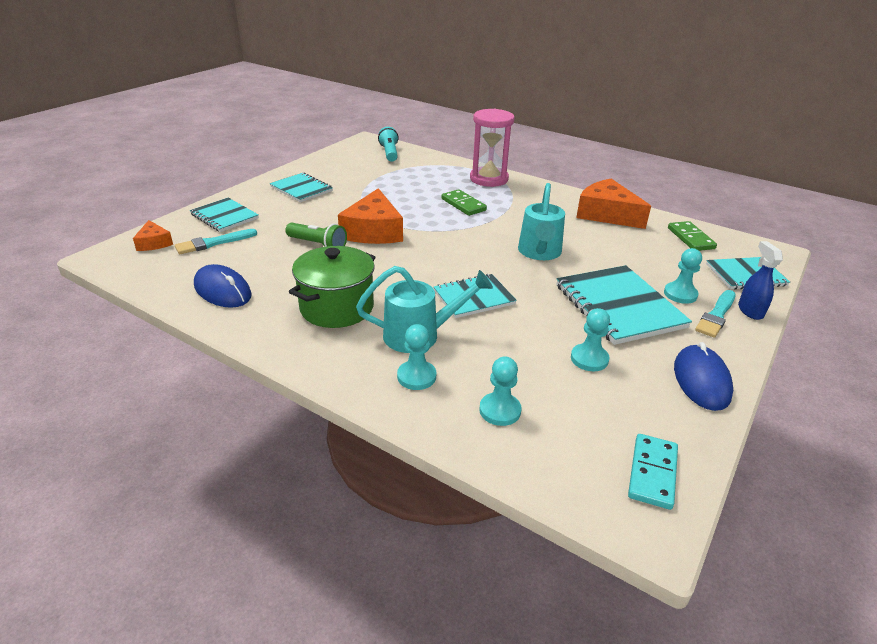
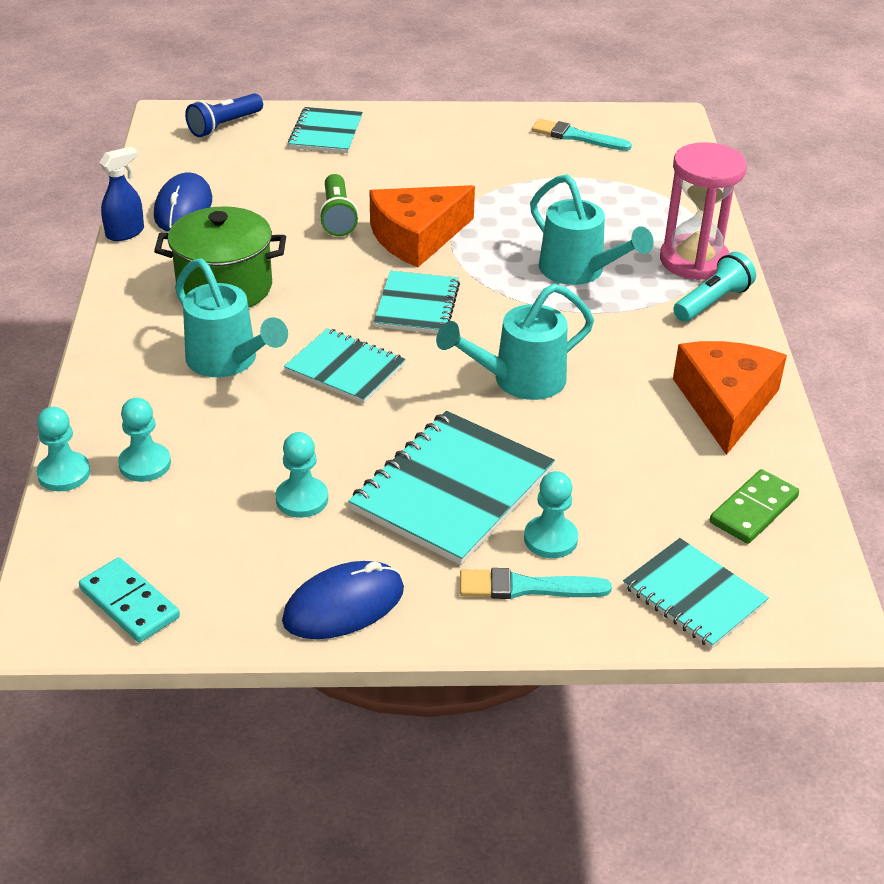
camera: 55 degrees right, 5 degrees up
(154, 243) = (224, 126): orange cheese -> blue flashlight
(213, 243) = (264, 156): turquoise brush -> turquoise brush (576, 137)
(301, 189) = (456, 144): turquoise notebook -> turquoise notebook (417, 305)
(389, 153) = (656, 152): turquoise flashlight -> turquoise flashlight (712, 302)
(416, 376) = (153, 389): turquoise pawn -> turquoise pawn (64, 473)
(463, 205) = (578, 271): green domino -> turquoise watering can
(652, 473) = (130, 603): turquoise domino -> turquoise domino turned 60 degrees clockwise
(750, 311) = (579, 620): blue spray bottle -> blue spray bottle (125, 233)

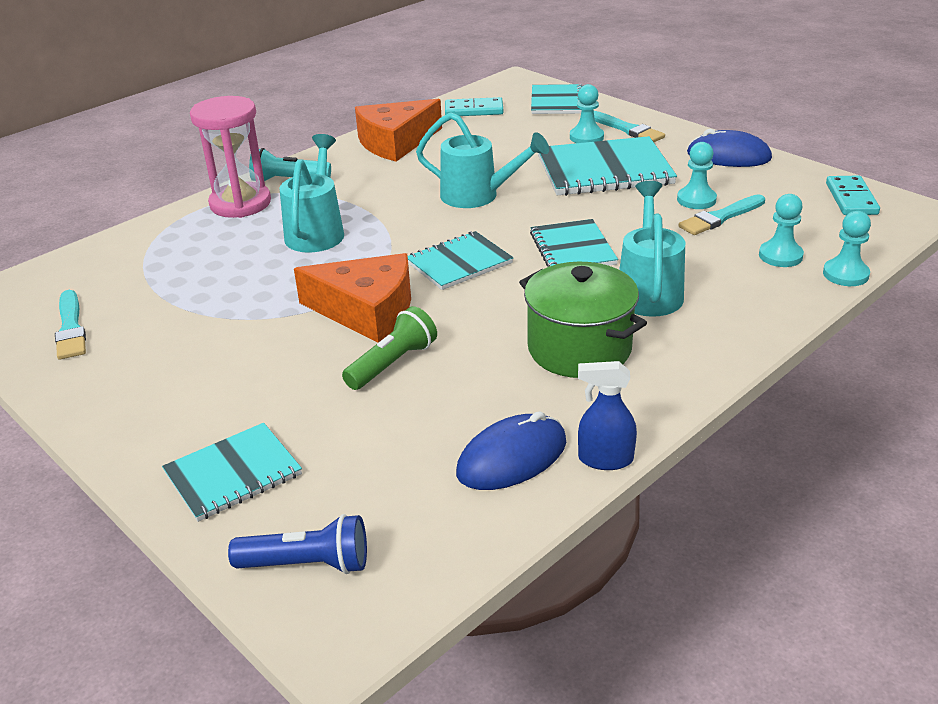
camera: 130 degrees left, 5 degrees down
(251, 486) = (720, 217): none -> turquoise brush
(753, 510) = (474, 110): green domino -> turquoise domino

